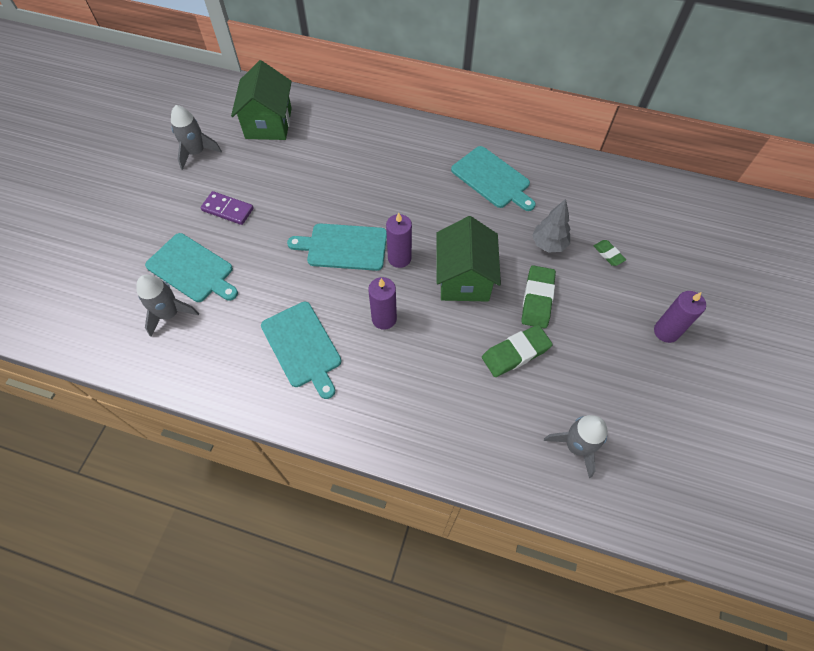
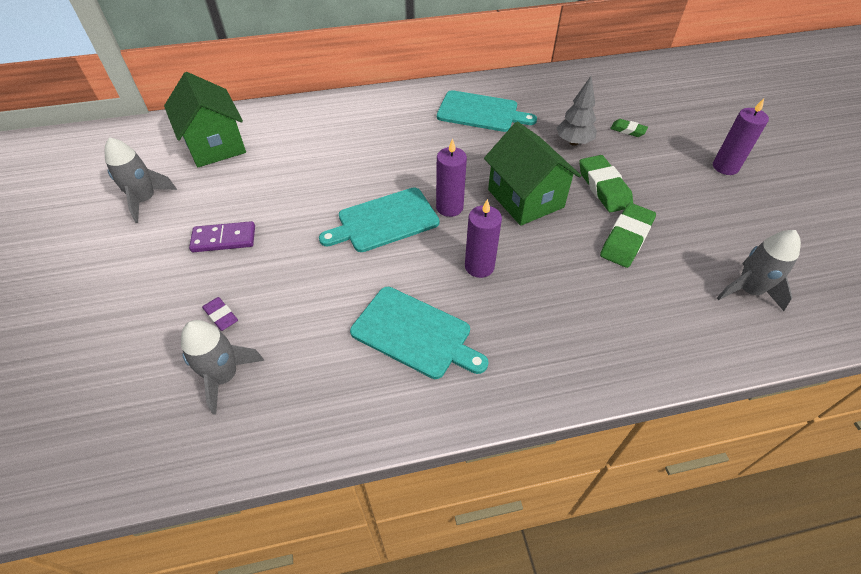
camera: 30 degrees left, 10 degrees down
(192, 269) = (221, 316): turquoise cutting board -> purple eraser

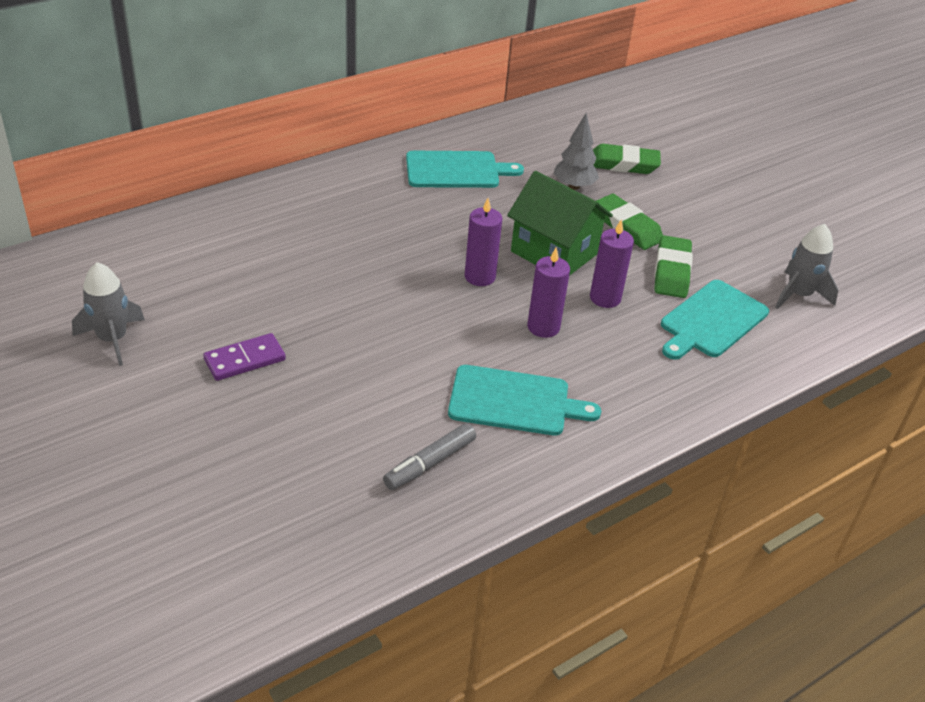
camera: 25 degrees left, 10 degrees down
(215, 145) = (156, 261): green house -> none
(221, 316) = (298, 434): purple eraser -> none
(225, 376) = (343, 486): grey rocket -> none
(308, 375) = (429, 463): none -> grey marker
(384, 221) = (417, 304): turquoise cutting board -> turquoise cutting board (711, 321)
(628, 130) = (623, 164): green eraser -> green eraser, size x1.83
(725, 167) = (733, 185): purple candle -> purple candle (605, 298)

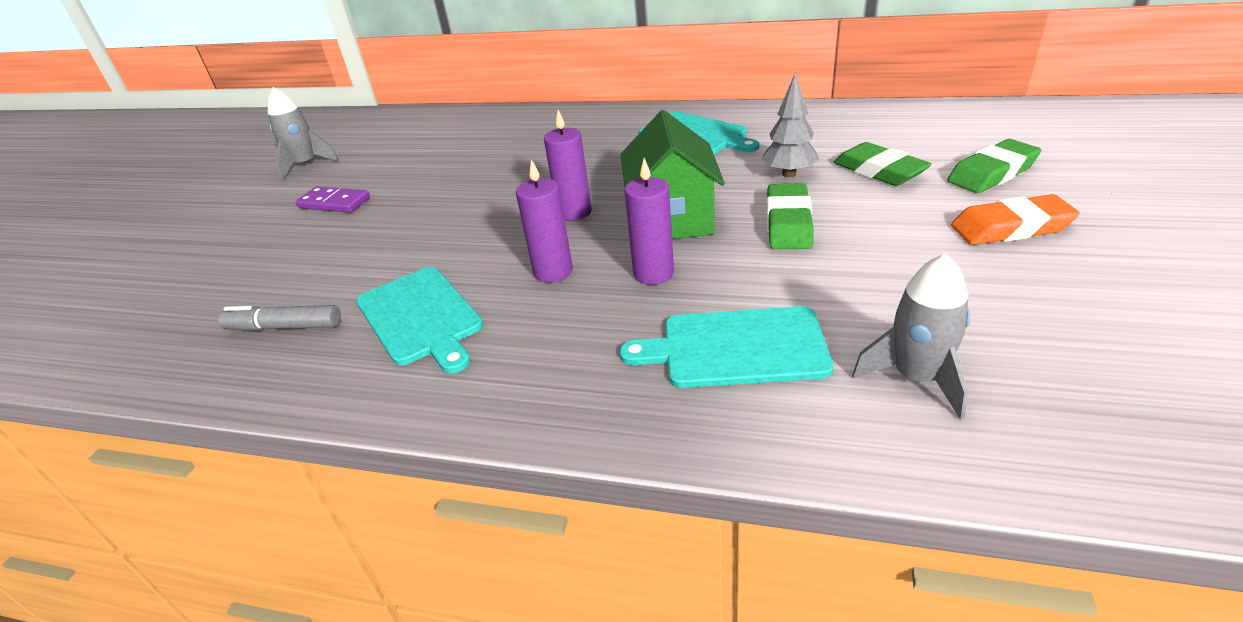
camera: 55 degrees right, 5 degrees down
(671, 272) = (770, 280): green eraser -> green eraser (992, 173)
(735, 184) = (1010, 228): none -> orange eraser

